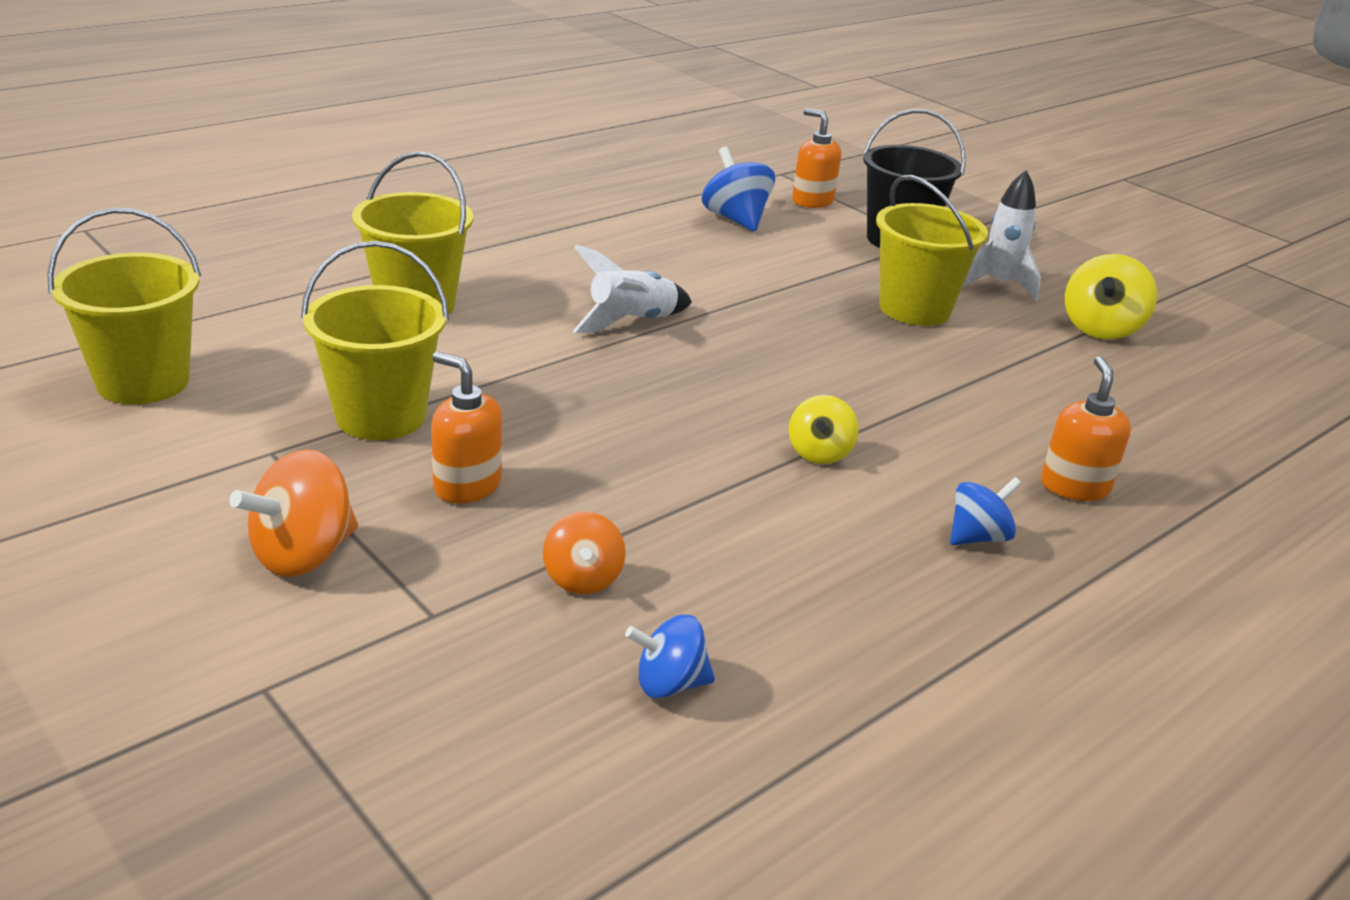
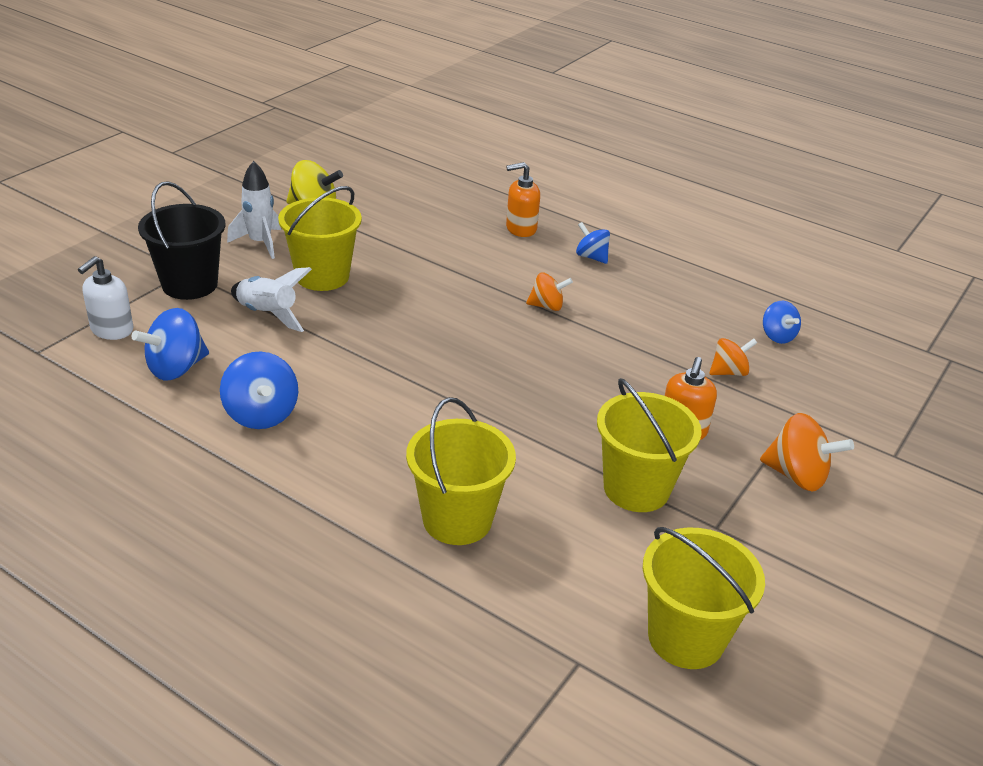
camera: 105 degrees left, 5 degrees up
(631, 322) = (418, 398): white rocket -> white rocket (268, 314)
(640, 244) = (261, 414): none -> blue spinning top
(812, 201) = (111, 330): orange soap dispenser -> white soap dispenser
(819, 453) = (547, 306): yellow spinning top -> orange spinning top

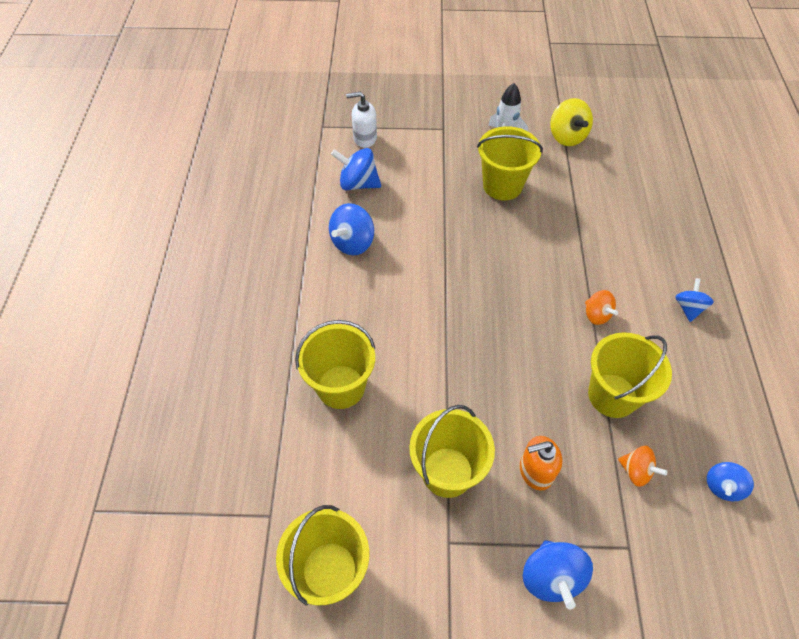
camera: 60 degrees right, 20 degrees up
(189, 284) = (433, 138): black bucket -> none
(268, 314) = (440, 187): white rocket -> none
(520, 228) = (674, 248): orange soap dispenser -> none
(641, 343) = (612, 395): none -> yellow bucket
(797, 476) = (551, 577): orange spinning top -> blue spinning top

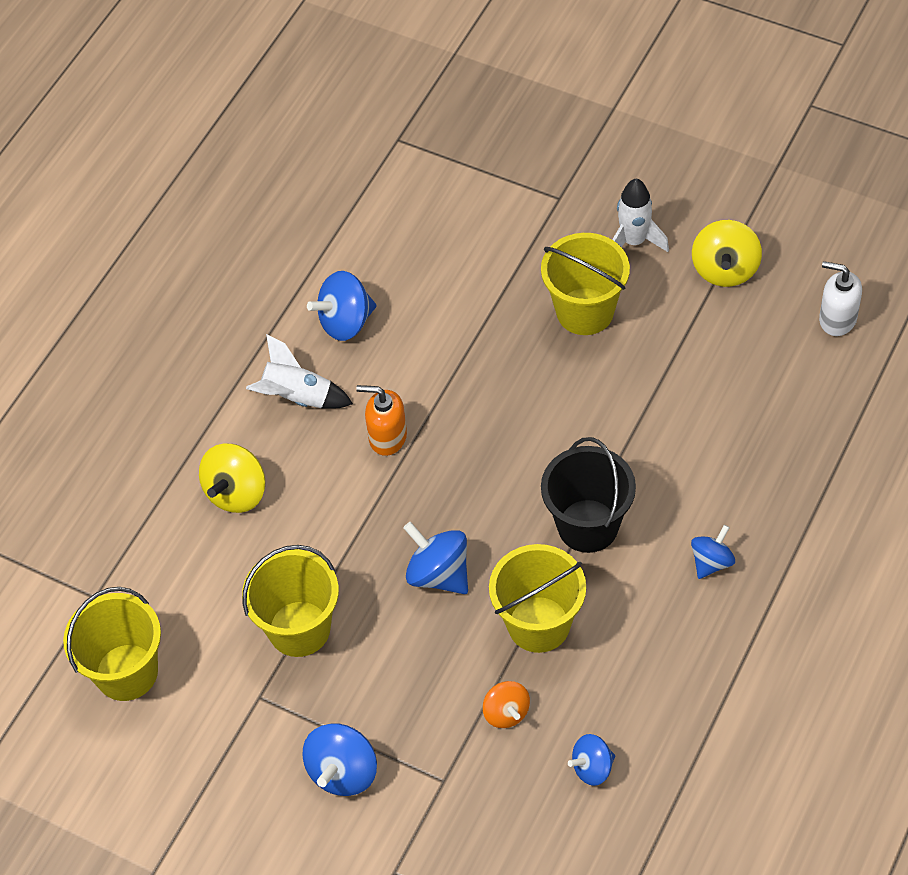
camera: 30 degrees right, 0 degrees up
(341, 387) = (236, 493): yellow bucket -> yellow spinning top
(348, 303) = (297, 397): none -> white rocket
(358, 183) = (397, 242): blue spinning top -> blue spinning top (438, 574)
(364, 138) = (443, 177): white soap dispenser -> white soap dispenser (837, 319)
(535, 471) = (394, 667): orange soap dispenser -> orange soap dispenser (387, 437)
(596, 315) = (588, 526): orange spinning top -> black bucket

